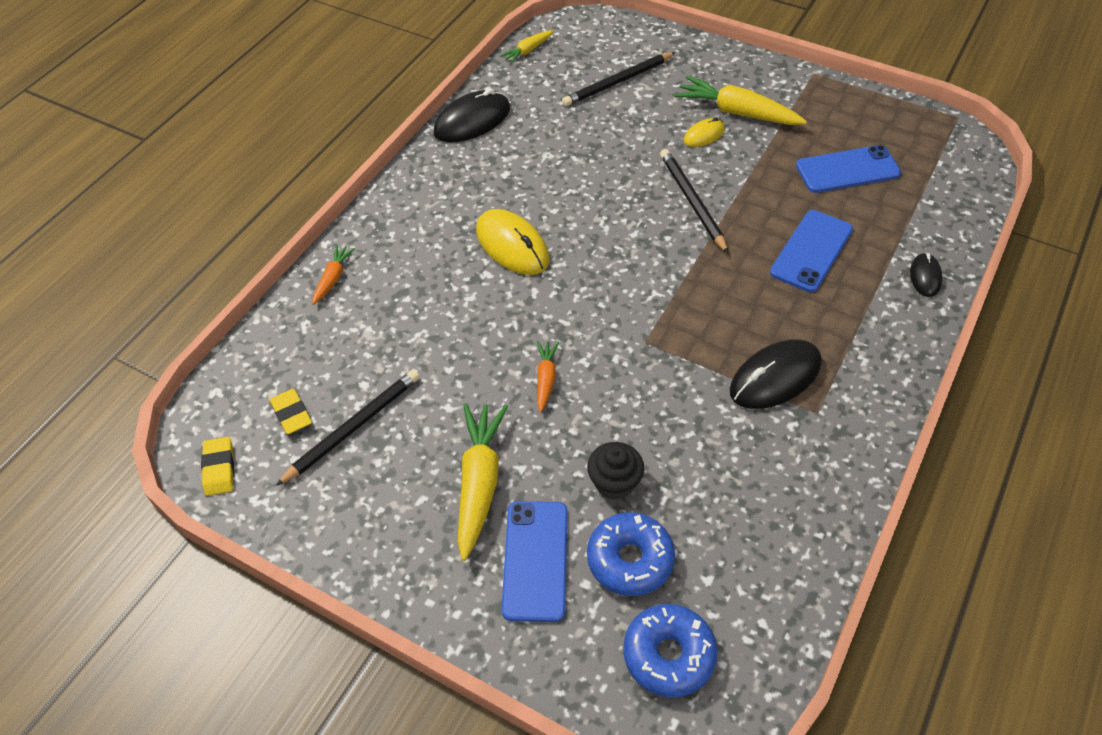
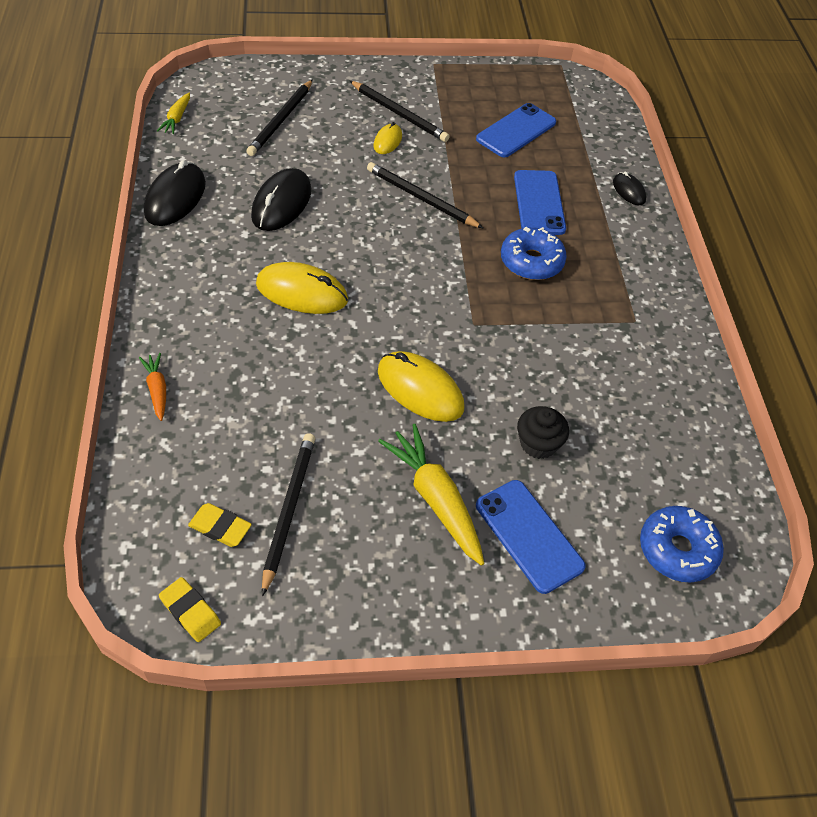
camera: 40 degrees left, 0 degrees up
(545, 378) = (420, 389): orange carrot -> yellow mouse
(630, 560) = (596, 496): blue donut -> blue donut (531, 262)
(737, 112) = (399, 114): yellow carrot -> black pencil
(775, 377) = (588, 309): black mouse -> black mouse (281, 203)

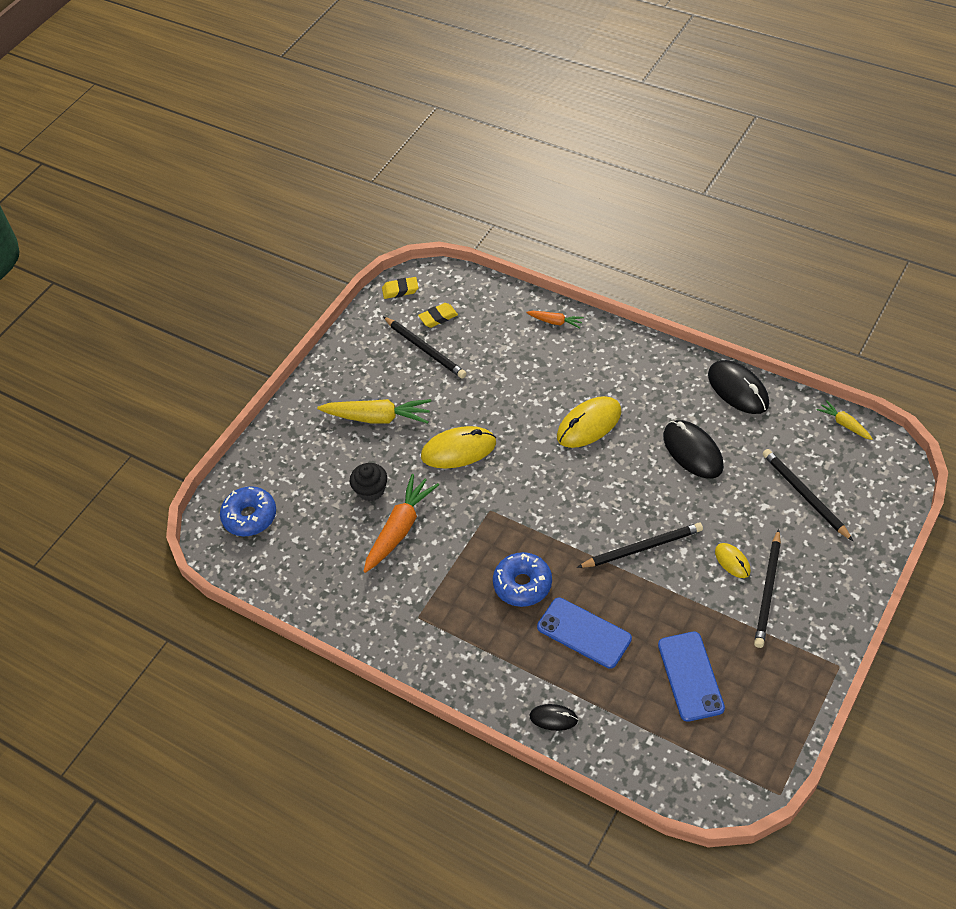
camera: 135 degrees right, 0 degrees up
(399, 114) = (768, 591): black pencil -> black pencil turned 60 degrees counterclockwise
(529, 535) = (320, 449): blue phone -> none
(560, 388) = (400, 528): none -> orange carrot

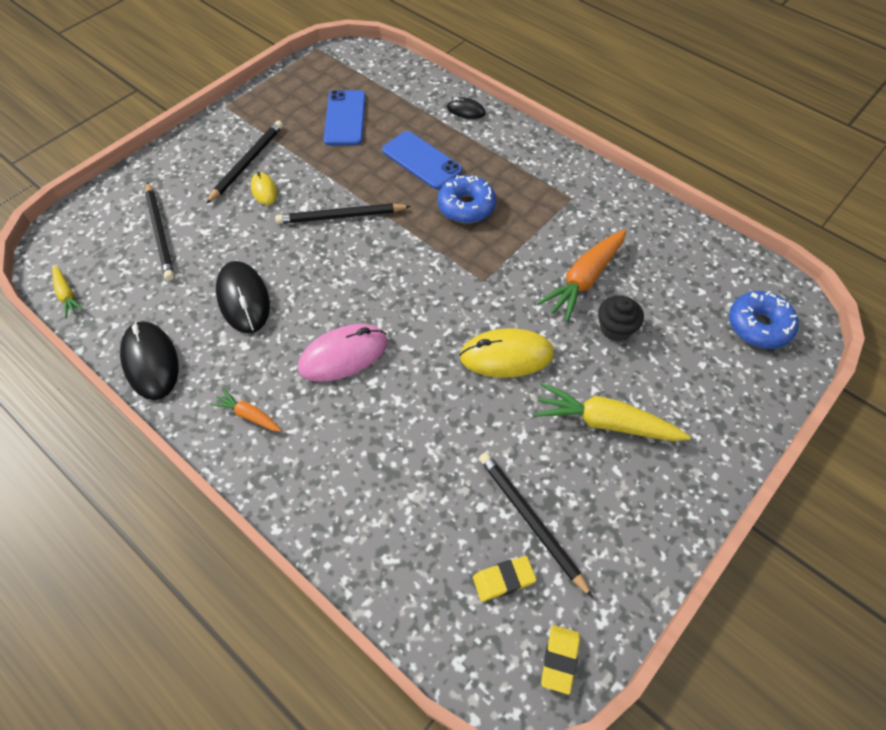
camera: 175 degrees left, 5 degrees up
(400, 290) = (560, 659): yellow eraser -> yellow eraser turned 75 degrees counterclockwise
(555, 322) = (331, 524): orange carrot -> orange carrot (249, 415)
(589, 424) = (343, 355): yellow mouse -> pink mouse

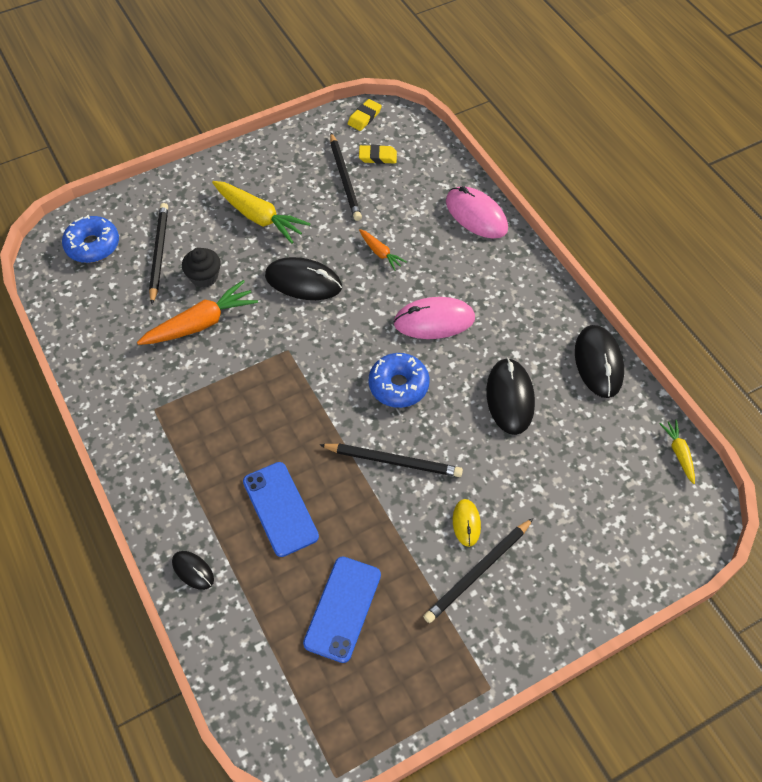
camera: 160 degrees left, 0 degrees up
(160, 233) = (585, 500): black pencil -> black pencil (159, 253)
(249, 415) = (521, 297): orange carrot -> orange carrot (380, 253)
(330, 520) = (476, 215): none -> pink mouse
(466, 206) = (263, 432): blue donut -> blue donut (398, 385)
(506, 356) = (303, 281): yellow mouse -> black mouse

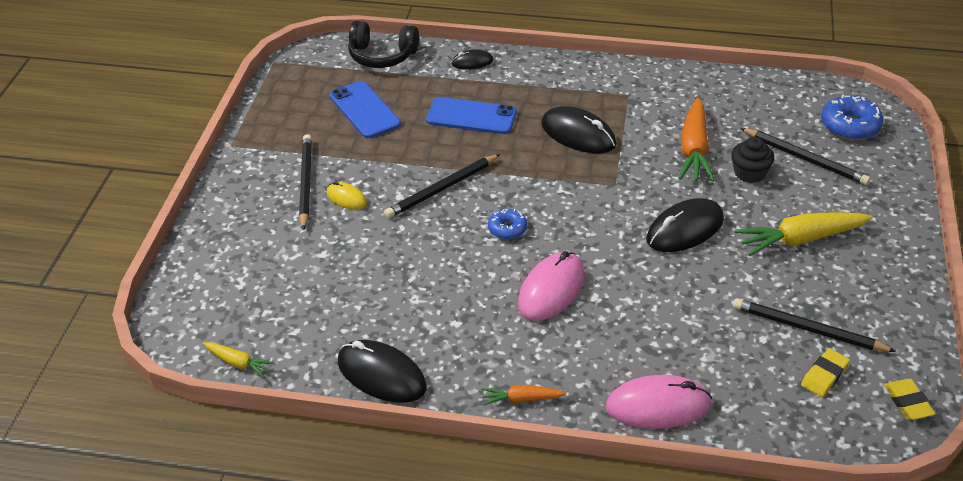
camera: 130 degrees right, 15 degrees down
(243, 668) = (382, 56): none -> black headphones
(380, 253) = (673, 299): orange carrot -> orange carrot (521, 399)
(398, 385) = (507, 229): blue donut -> blue donut, size x0.60
(510, 398) = (418, 289): black mouse -> black mouse (578, 134)

